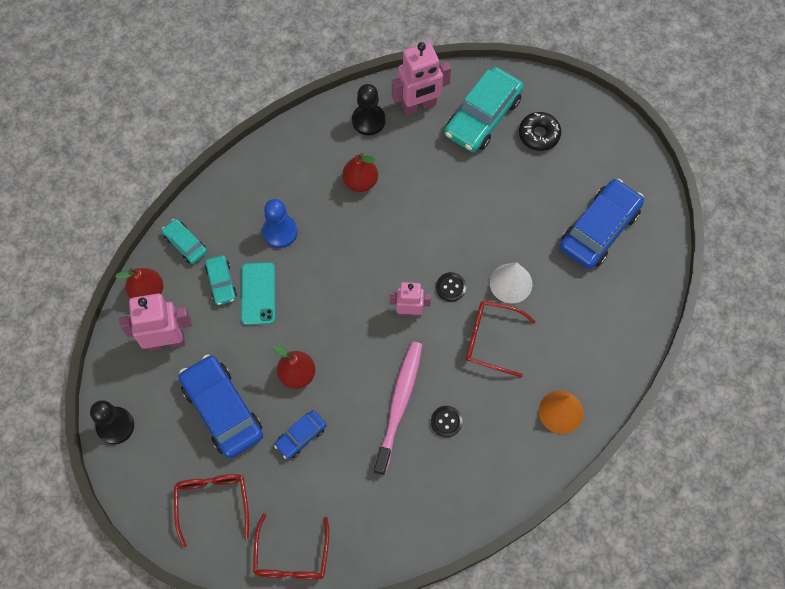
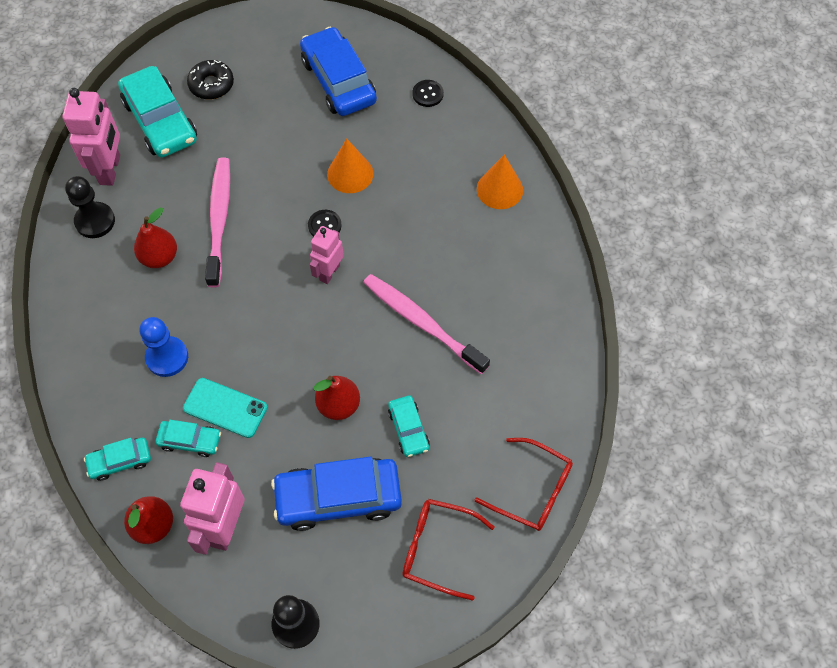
camera: 65 degrees left, 5 degrees down
(301, 436) = (408, 429): blue car -> turquoise car
(415, 206) = (219, 219): none -> pink toothbrush
(446, 421) = (461, 288): black button -> black button (428, 94)
(491, 339) = (398, 214): red glasses -> none
(511, 283) = (350, 174): white cone -> orange cone

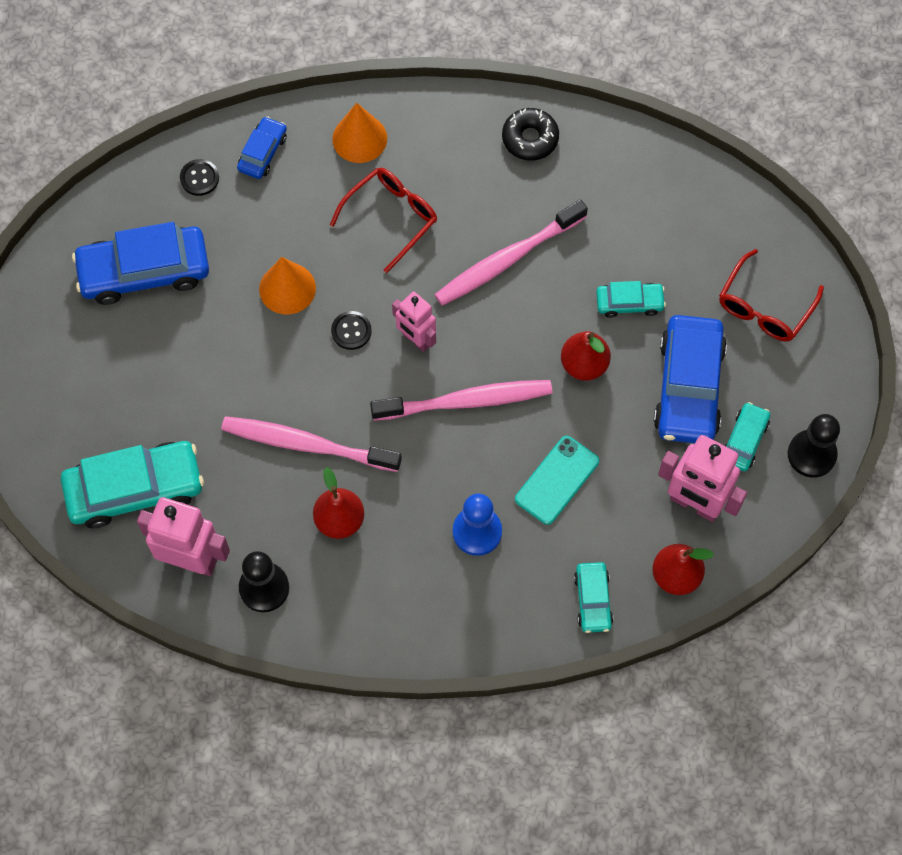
camera: 75 degrees left, 5 degrees up
(190, 441) = (587, 523): turquoise car -> turquoise car (744, 440)
(211, 84) = (97, 419): black donut -> black donut (530, 139)
(282, 322) = (466, 401): none -> pink toothbrush
(464, 128) = (263, 152): none -> blue car
(533, 490) = (724, 205): red glasses -> red glasses (391, 217)

